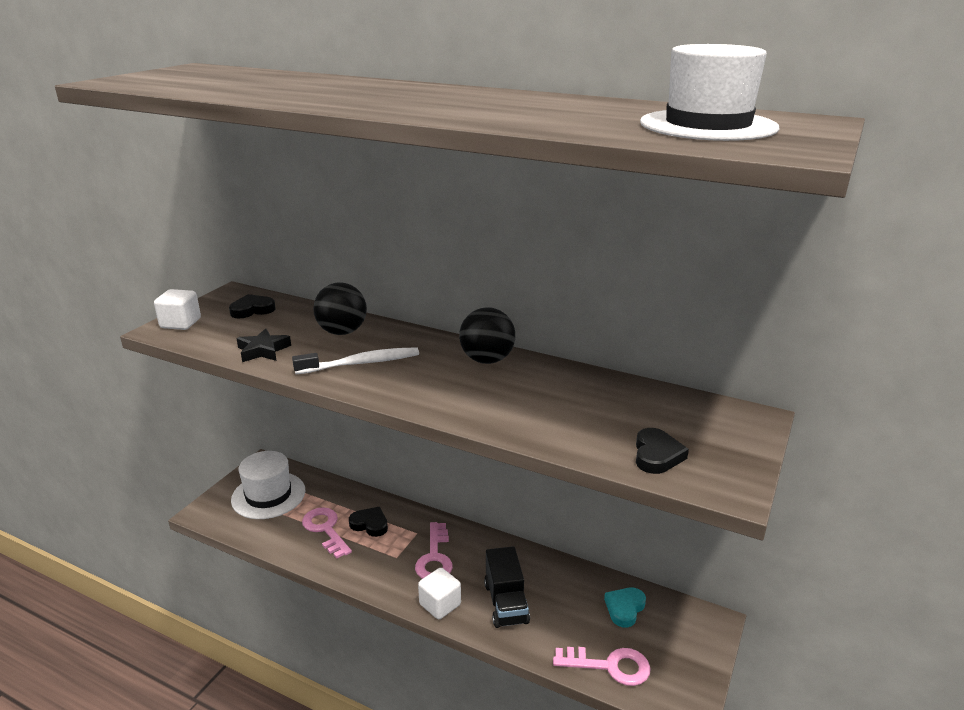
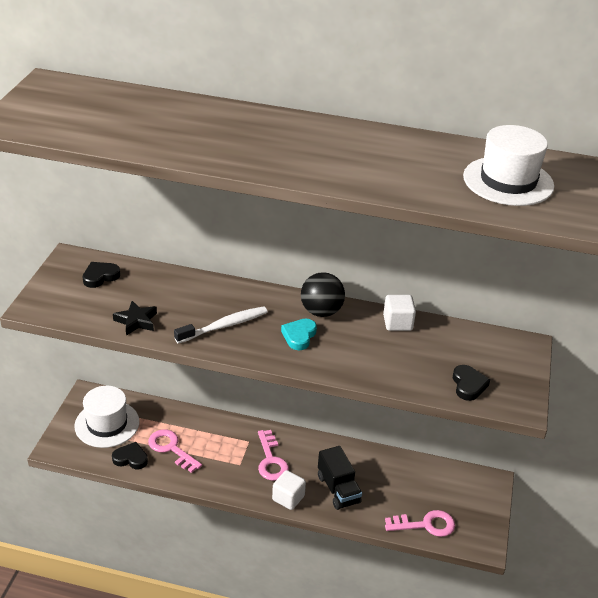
camera: 15 degrees left, 10 degrees up
(180, 323) = (46, 299): white cube -> white cube (397, 323)
(342, 332) = (192, 294): black ball -> none
(370, 524) = (207, 439): black heart -> black heart (131, 458)
(624, 608) = (427, 480): turquoise heart -> turquoise heart (299, 336)

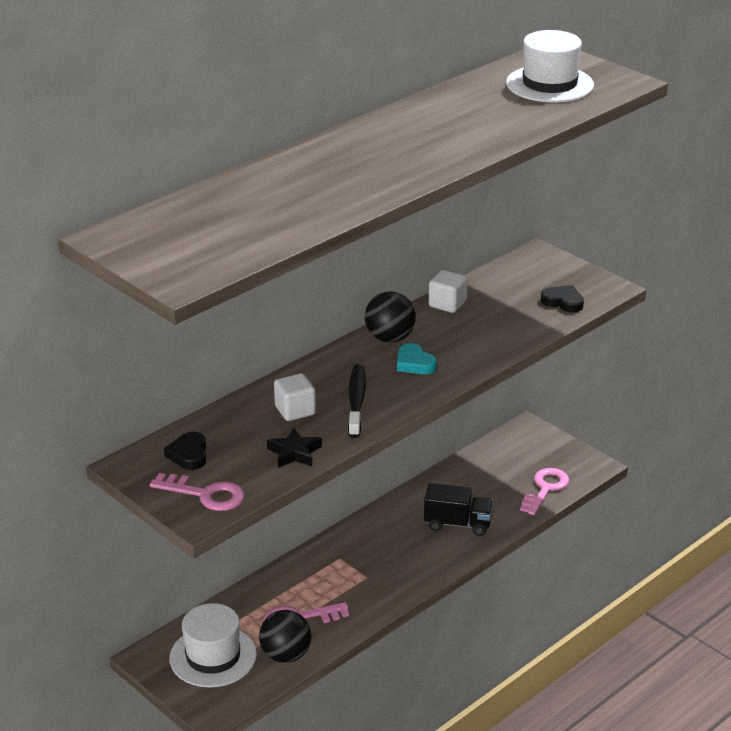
camera: 55 degrees left, 5 degrees down
(131, 458) = (286, 655): black heart -> black ball
(224, 326) = (356, 401): white toothbrush -> black toothbrush
(271, 460) = (380, 553): pink key -> pink key (205, 494)
(288, 498) = (441, 561): white cube -> white cube (295, 410)

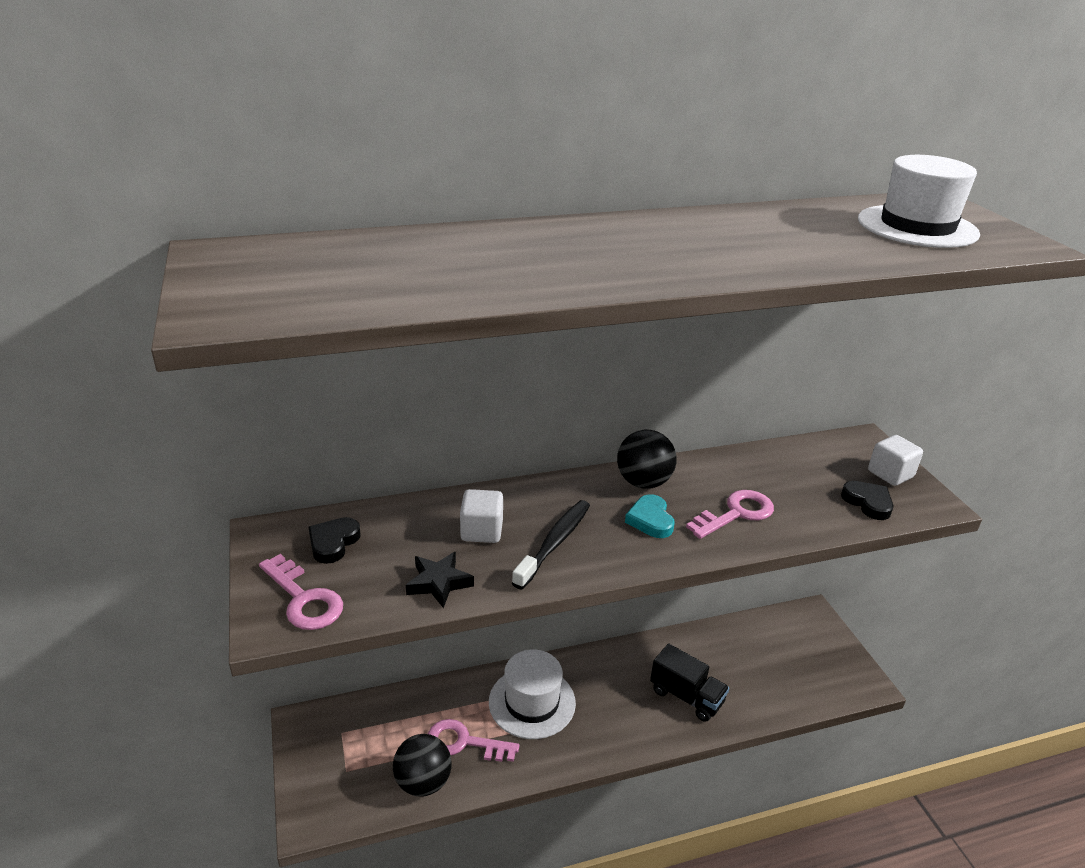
camera: 25 degrees right, 0 degrees up
(213, 656) = (357, 750): white hat -> white hat (532, 702)
(447, 304) = (731, 464): white cube -> white cube (890, 474)
(545, 489) = (800, 691): pink key -> pink key (736, 514)

